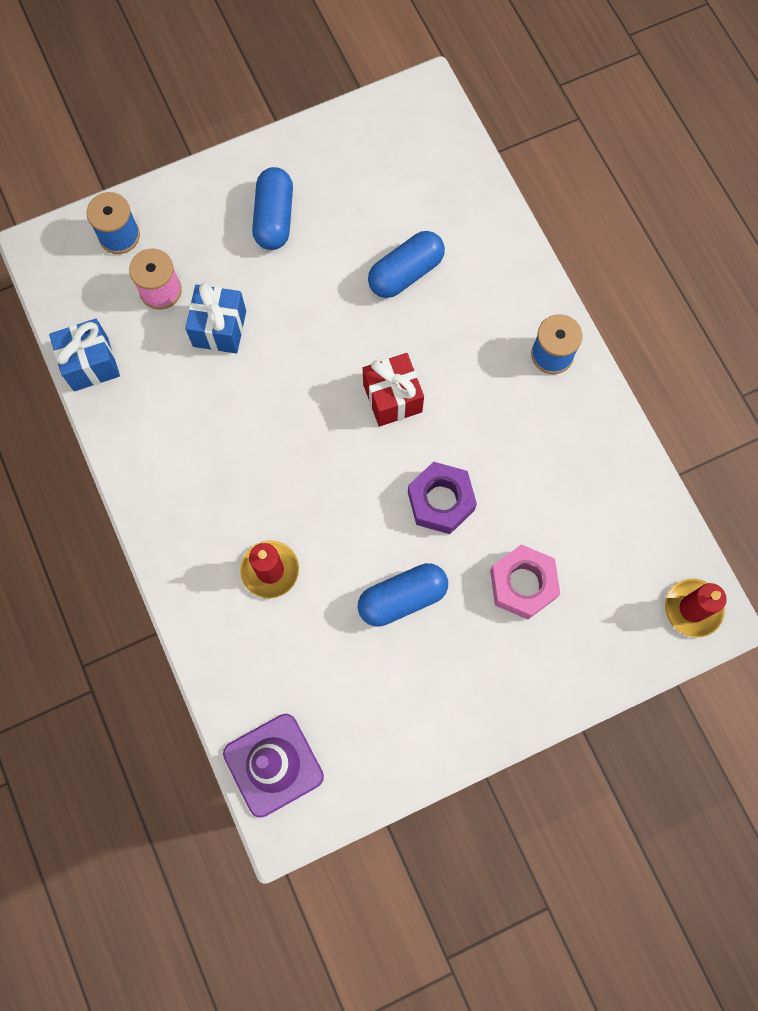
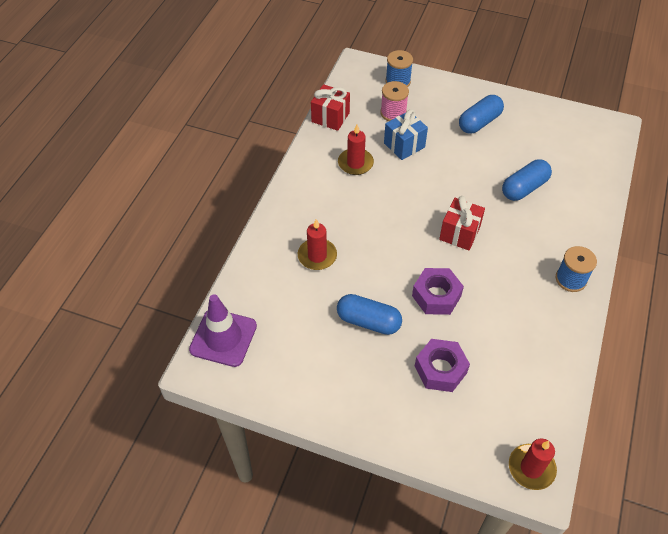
camera: 45 degrees right, 20 degrees down
(91, 364) = (330, 117): blue gift -> red gift
(188, 405) = (355, 163): none -> red candle
(405, 273) = (524, 188): blue capsule -> blue capsule turned 45 degrees counterclockwise
(523, 584) = (440, 369): pink nut -> purple nut

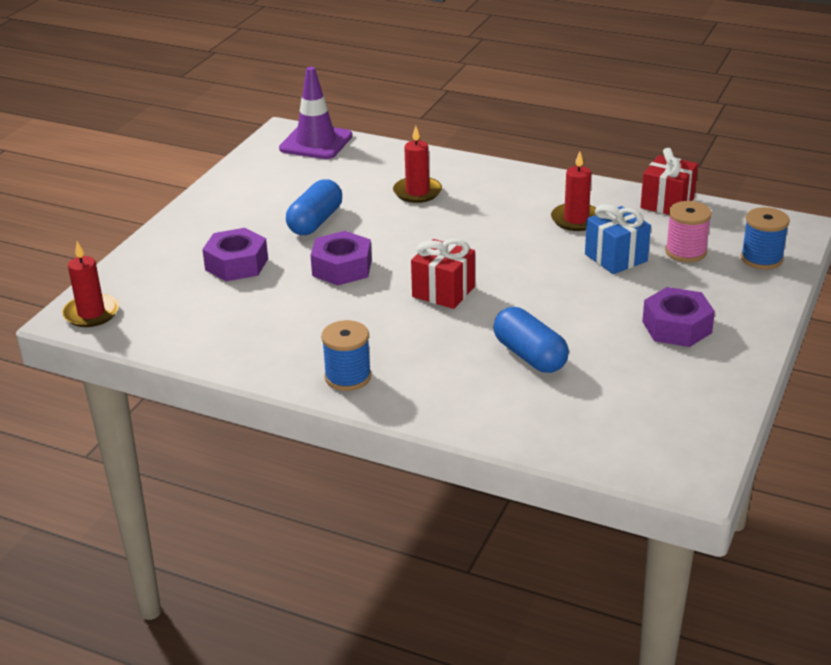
camera: 95 degrees right, 20 degrees down
(479, 122) = (677, 327): blue capsule -> purple nut

